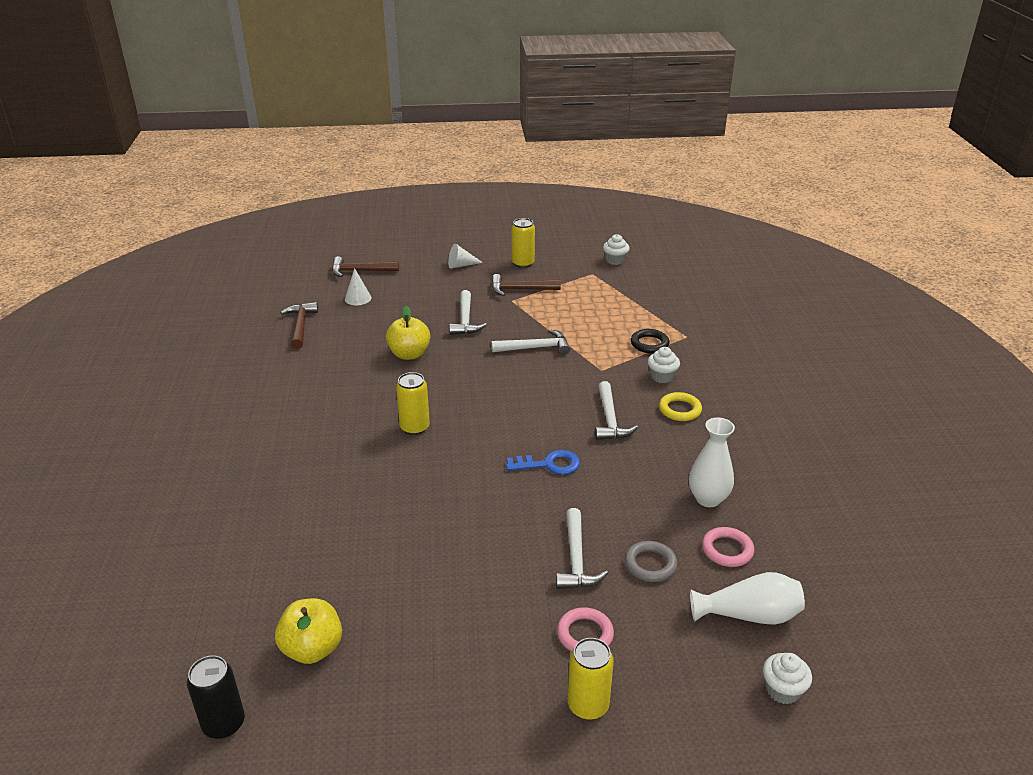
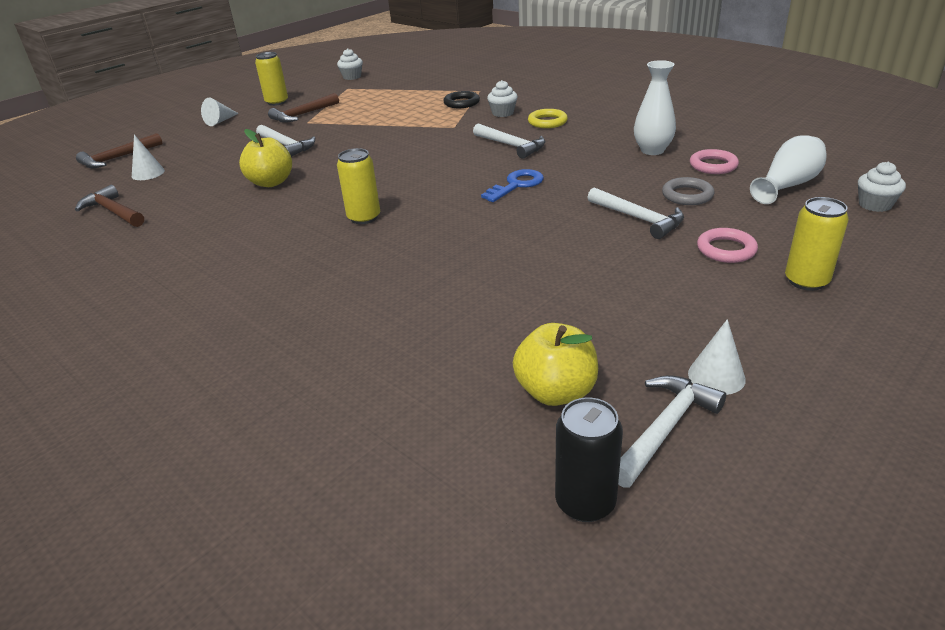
camera: 40 degrees left, 0 degrees up
(404, 717) = (716, 376): none -> white cone
(535, 348) = (379, 136): white hammer -> white hammer (665, 428)

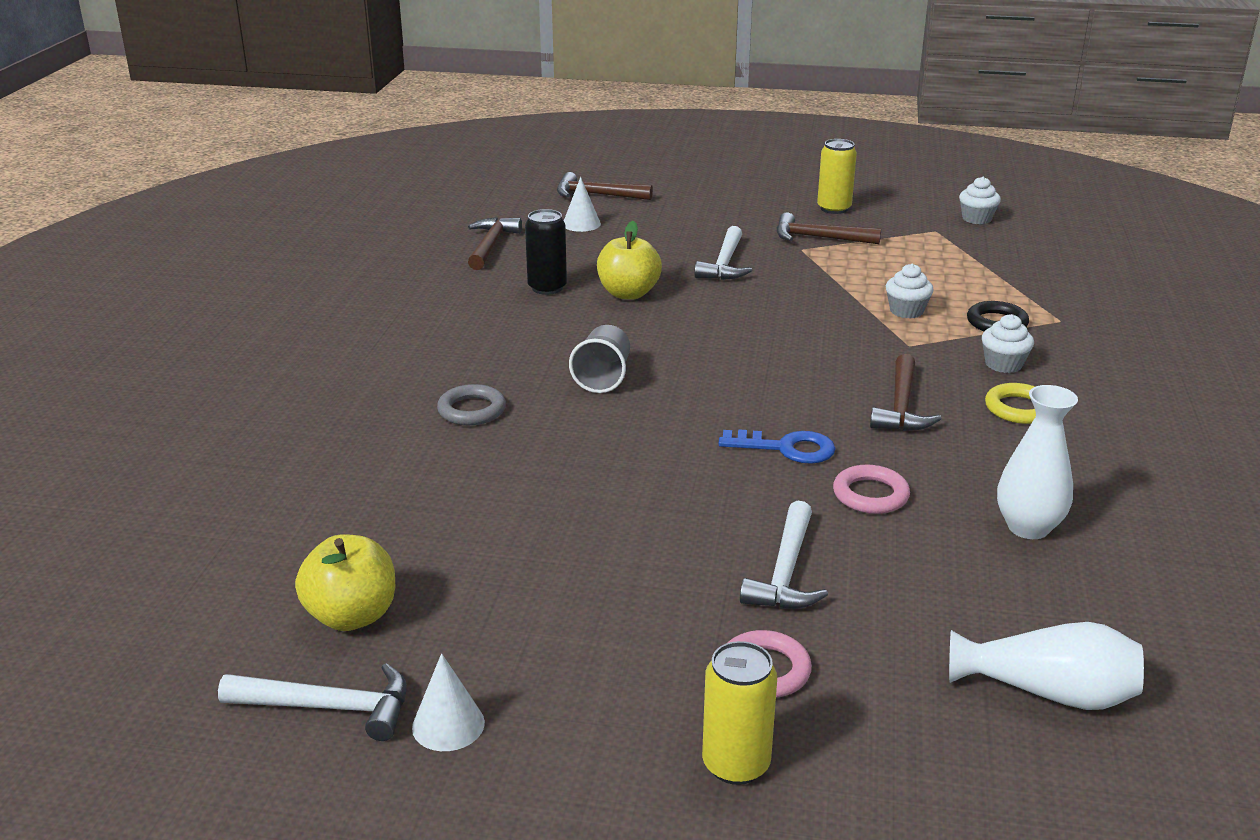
camera: 55 degrees right, 5 degrees down
(220, 121) = (742, 202): white cone -> none
(364, 217) = (603, 378): yellow can -> grey cup
(511, 146) = (901, 406): white hammer -> brown hammer
(585, 502) = (193, 683): black can -> black can (547, 288)
(687, 195) = (903, 597): grey ring -> grey ring (472, 410)
(713, 165) = (1038, 599): pink ring -> pink ring (870, 495)
(875, 205) = (1075, 807): white cupcake -> white cupcake (906, 311)

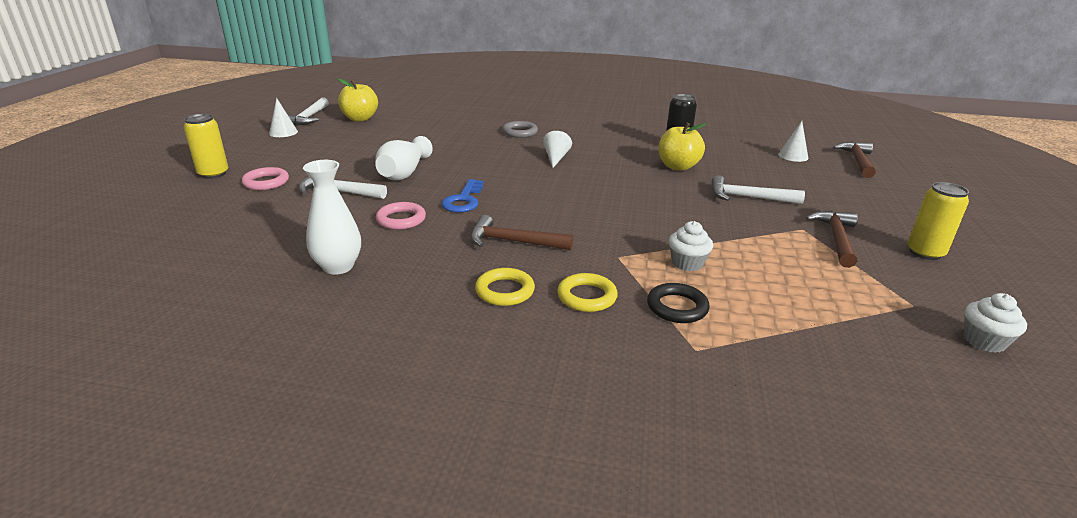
camera: 90 degrees right, 0 degrees up
(491, 245) = (736, 134): brown hammer -> none
(603, 378) = (555, 158): grey cup -> white cone
(1003, 364) = (587, 296): white cupcake -> yellow ring
(1048, 692) = (184, 246): white vase -> white vase (404, 173)

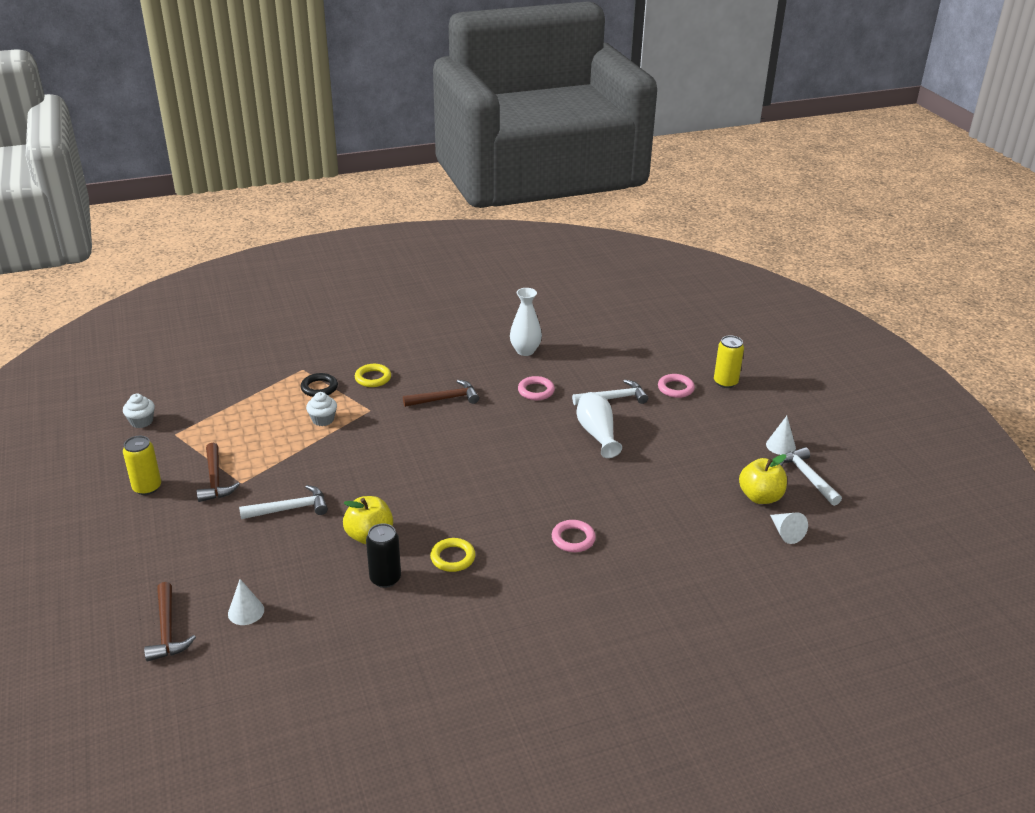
camera: 150 degrees right, 5 degrees up
(463, 200) = (516, 422): blue key -> none
(505, 291) = (420, 367): yellow ring -> yellow ring (453, 558)
(520, 132) = (573, 539): grey ring -> pink ring
(555, 158) = (495, 504): white cone -> white cone (785, 532)

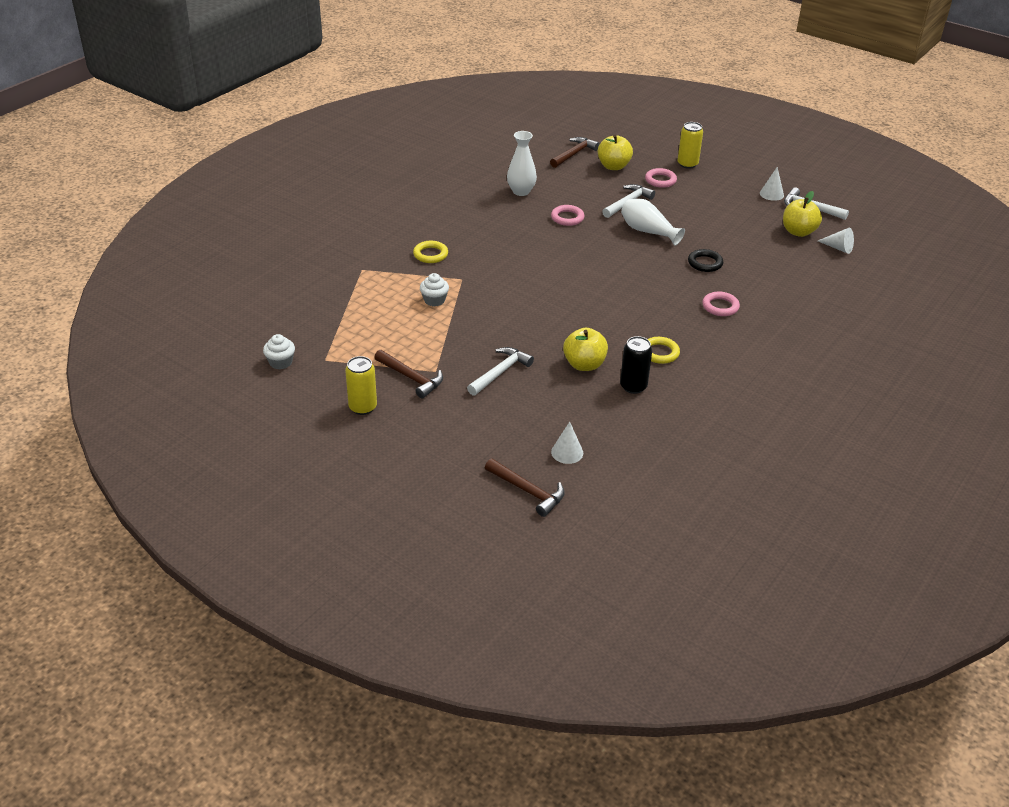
camera: 35 degrees left, 5 degrees up
(319, 388) = (397, 278): black ring -> black ring (705, 263)
(445, 399) = (508, 248): brown hammer -> brown hammer (574, 154)
(645, 358) = (613, 166): none -> yellow apple

